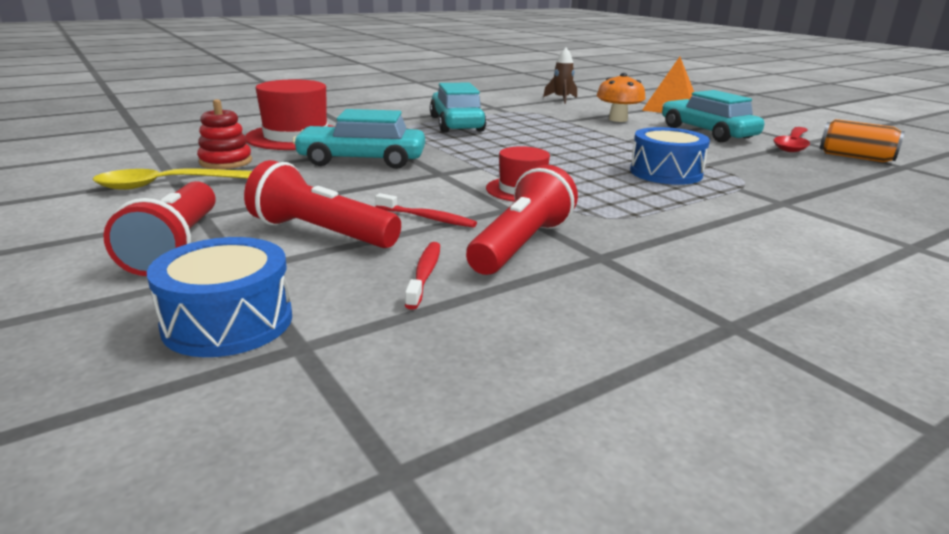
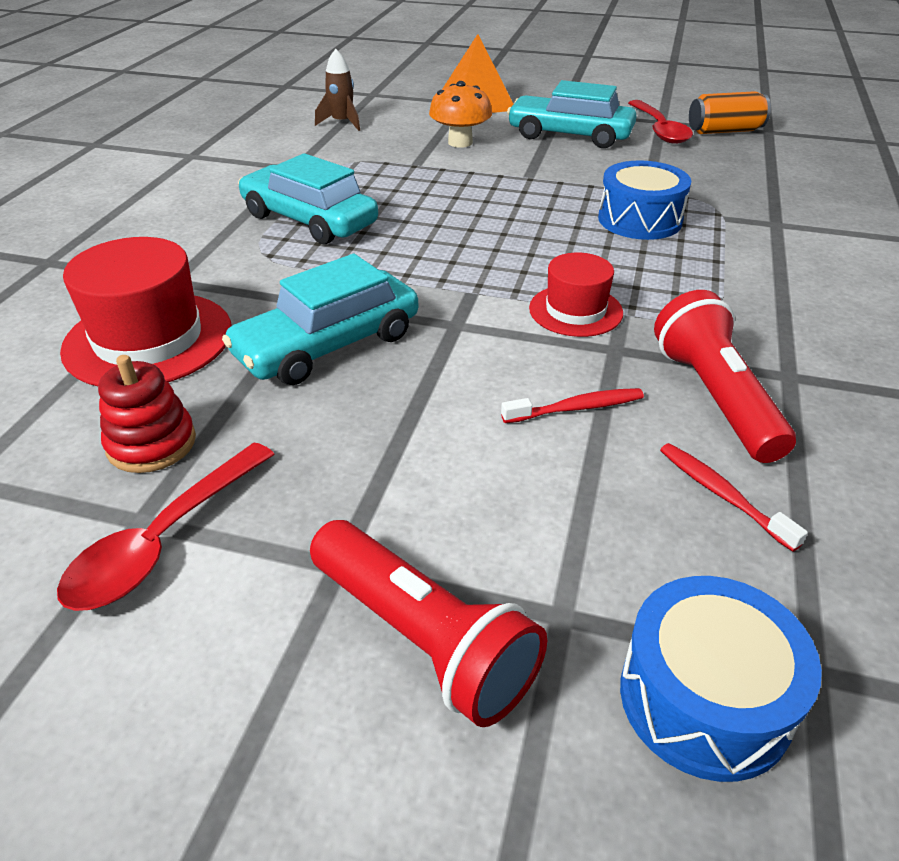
camera: 40 degrees left, 15 degrees up
(166, 185) = (164, 541): yellow spoon -> red spoon
(320, 233) = (527, 501): red flashlight -> none

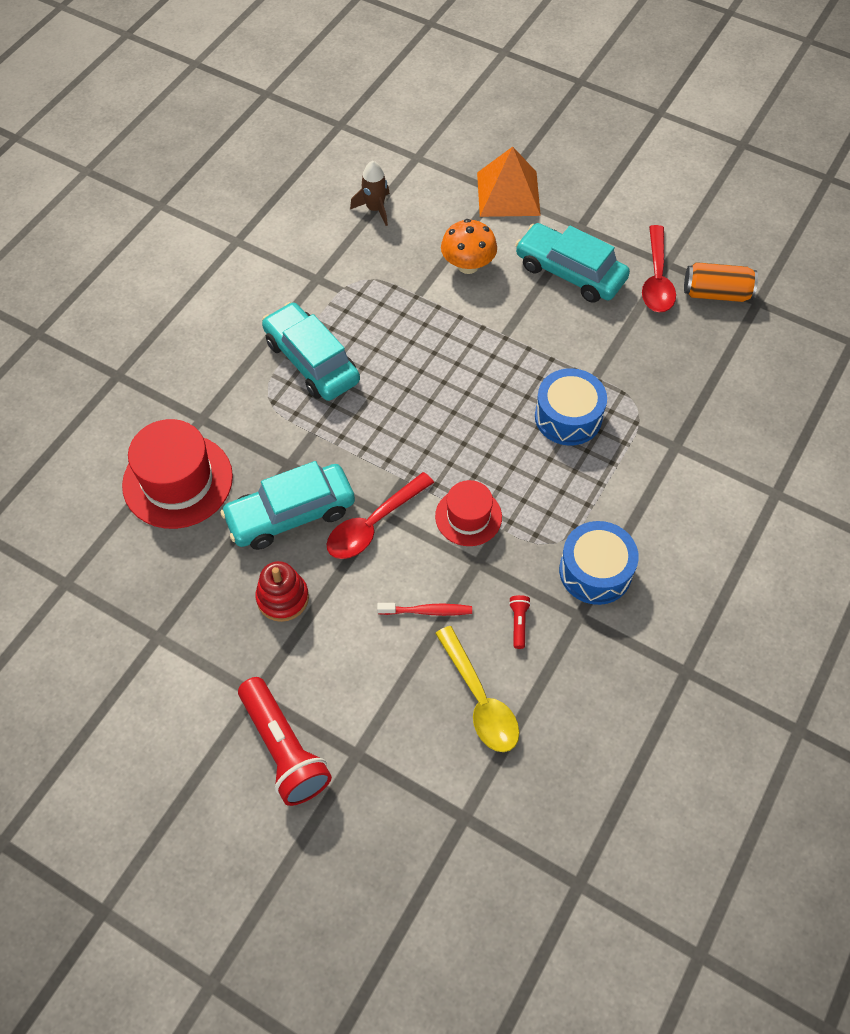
camera: 15 degrees right, 20 degrees up
(151, 443) = (169, 579): red stacking toy -> red stacking toy (282, 598)
(164, 541) = (168, 655): red spoon -> red spoon (373, 524)
(704, 698) = (404, 816): blue drum -> blue drum (595, 571)
(714, 398) = (518, 623): red flashlight -> red flashlight, size x0.42
(722, 494) = (480, 700): red toothbrush -> yellow spoon

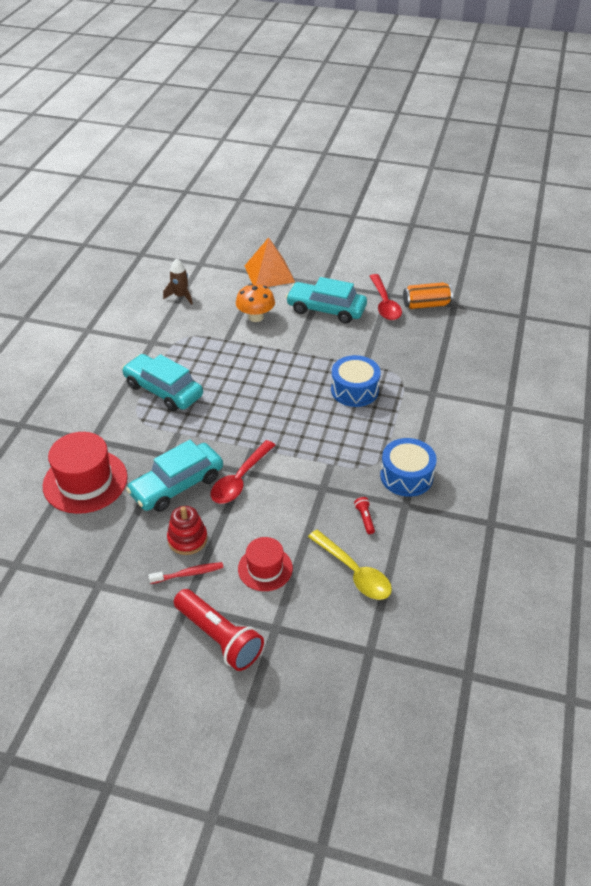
camera: 15 degrees left, 15 degrees down
(427, 611) = (297, 525): red toothbrush -> red toothbrush (188, 574)
(468, 516) = (306, 461): red hat -> red hat (265, 568)

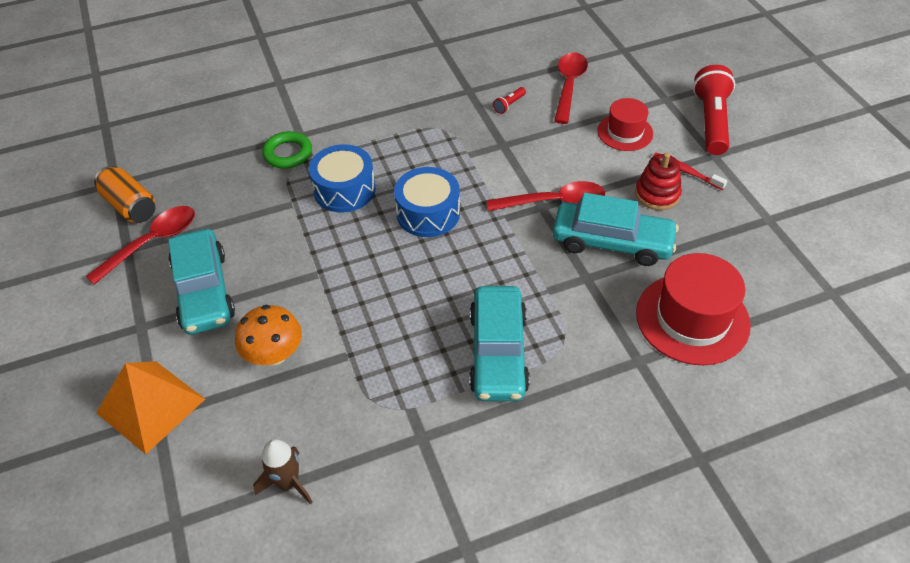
camera: 125 degrees left, 5 degrees up
(354, 572) = (569, 86): yellow spoon -> red spoon
(406, 476) = (434, 103): blue drum -> blue drum (428, 213)
(416, 380) = (288, 153): none -> green ring

